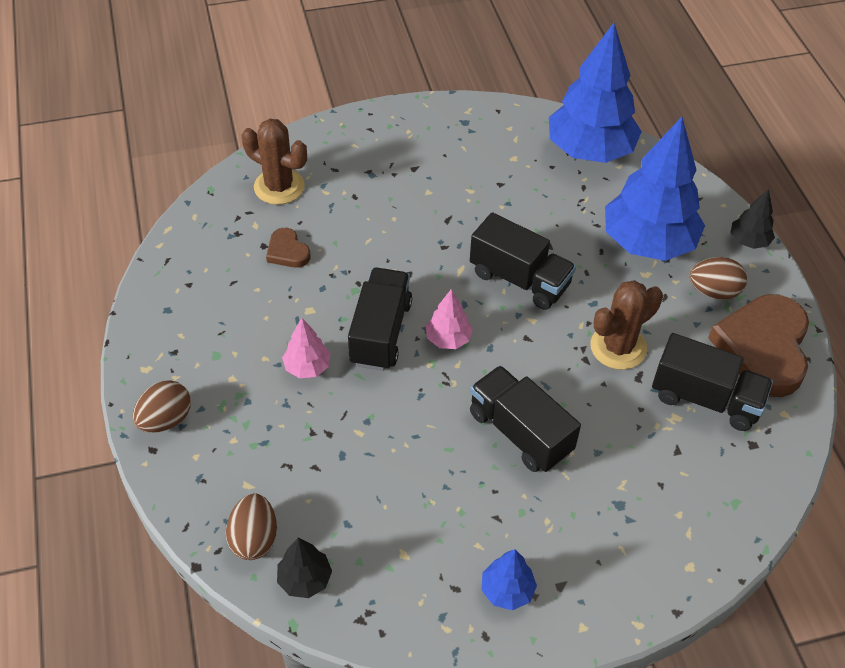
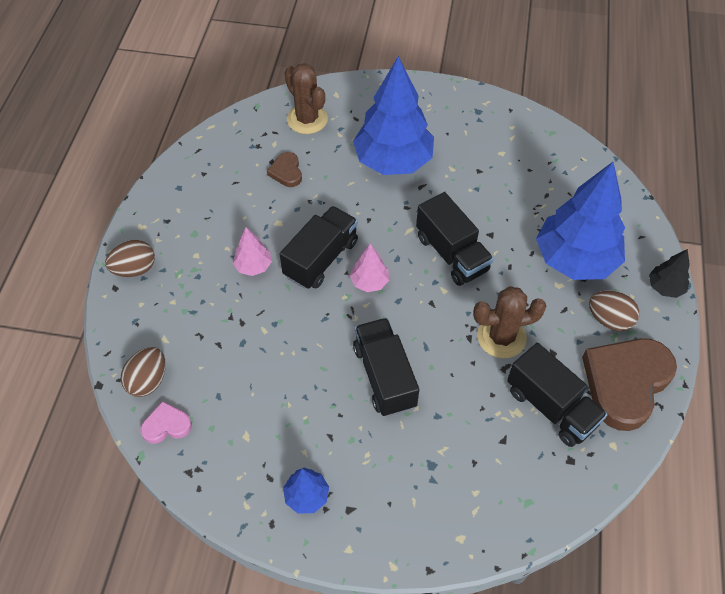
camera: 25 degrees right, 5 degrees up
(305, 579) = (166, 425): black tree -> pink heart
(590, 151) = (568, 166): blue tree -> blue tree (393, 161)

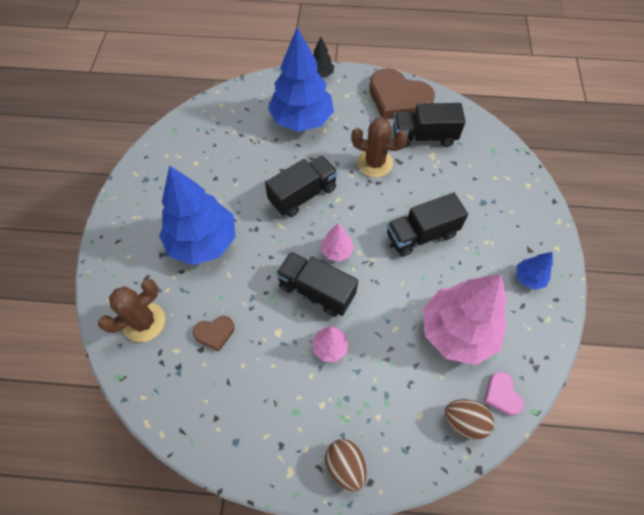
camera: 95 degrees left, 5 degrees up
(248, 394) = (457, 331): none -> pink tree
(501, 337) = (374, 163): brown cactus -> brown cactus turned 60 degrees counterclockwise
(551, 407) = (424, 137): black truck -> black truck turned 135 degrees counterclockwise
(609, 319) = (351, 104): brown egg -> none

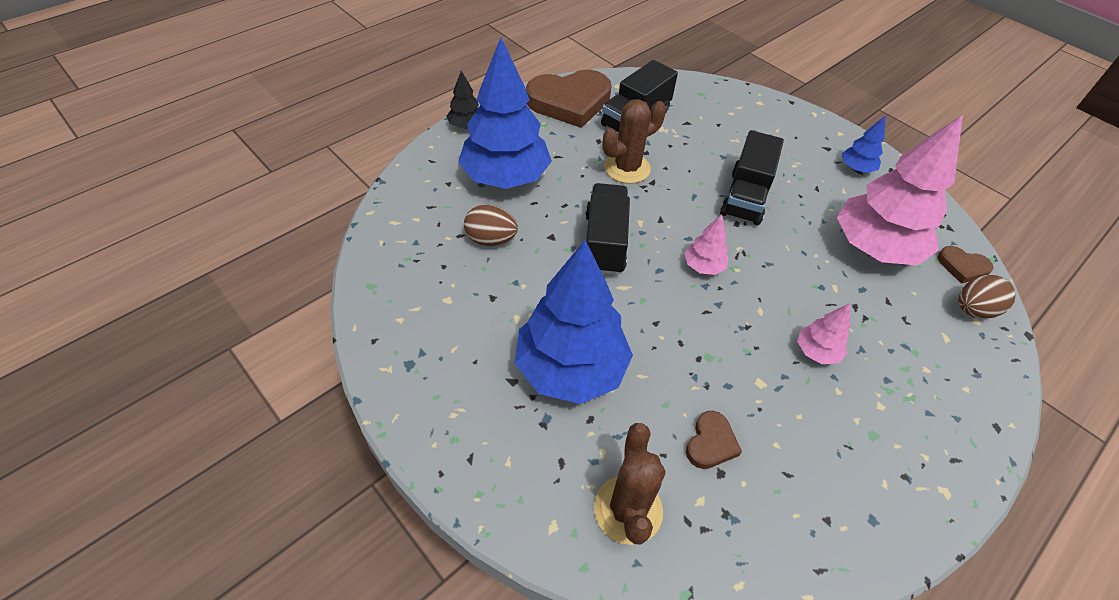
camera: 50 degrees left, 10 degrees down
(316, 291) = (737, 315): black truck -> none
(345, 466) = (966, 435): brown egg -> brown egg (491, 239)
(502, 395) = (962, 267): pink heart -> brown heart

